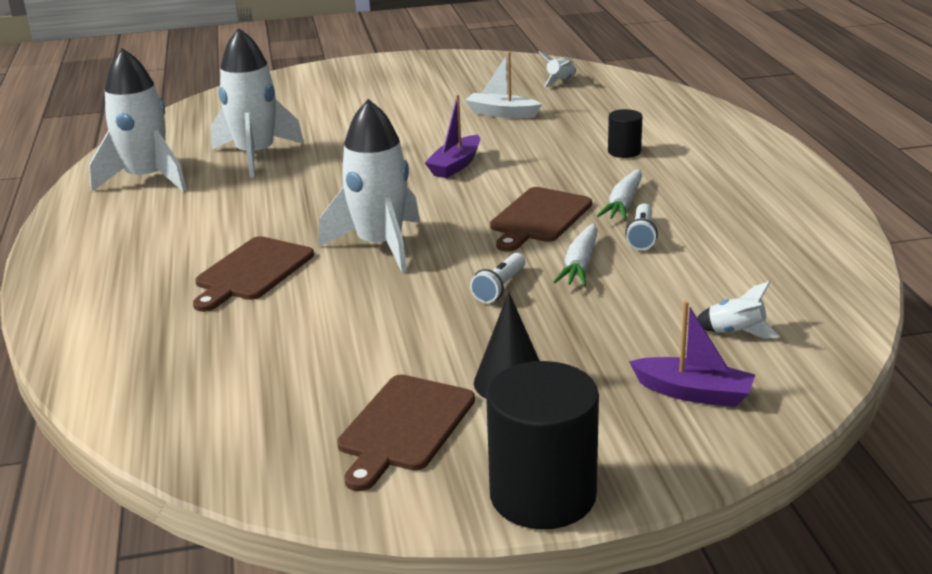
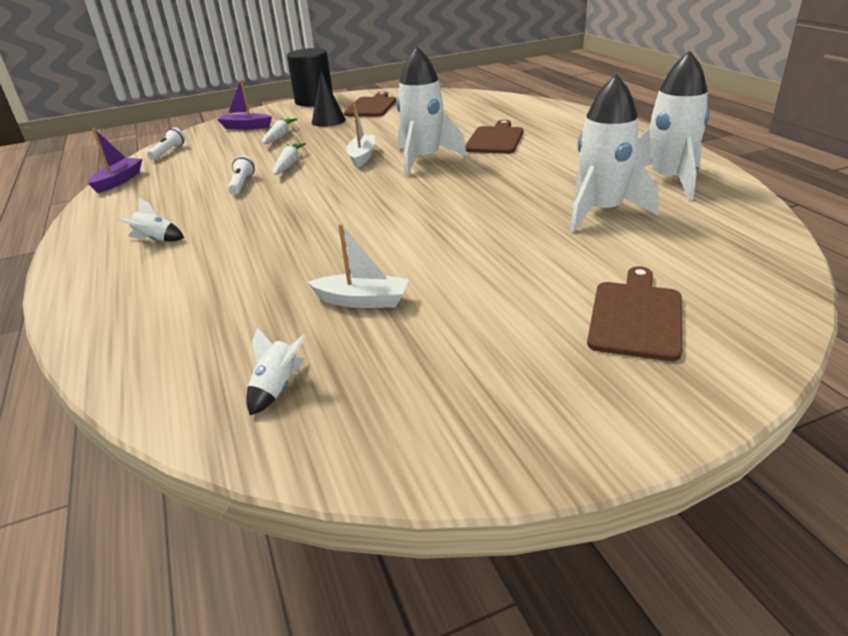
camera: 170 degrees right, 5 degrees up
(455, 165) = (395, 223): purple boat -> purple boat (118, 181)
(466, 264) = (362, 157): none -> white boat
(500, 288) = (338, 149): white flashlight -> white flashlight (168, 152)
(539, 217) = (315, 188): brown cutting board -> brown cutting board (636, 317)
(623, 204) = (246, 205): white carrot -> white carrot (279, 136)
(624, 152) = (226, 256): black cylinder -> none
(736, 332) = (212, 147): white rocket -> white rocket (156, 240)

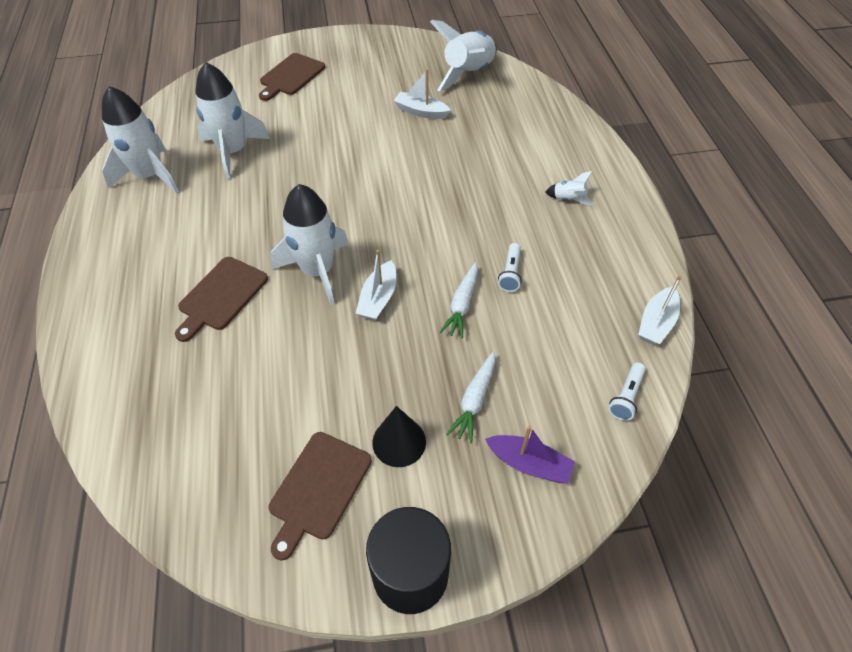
camera: 170 degrees left, 20 degrees up
(118, 181) = (656, 322): purple boat -> white boat
(277, 388) = (468, 74): white rocket -> white rocket, size x2.27

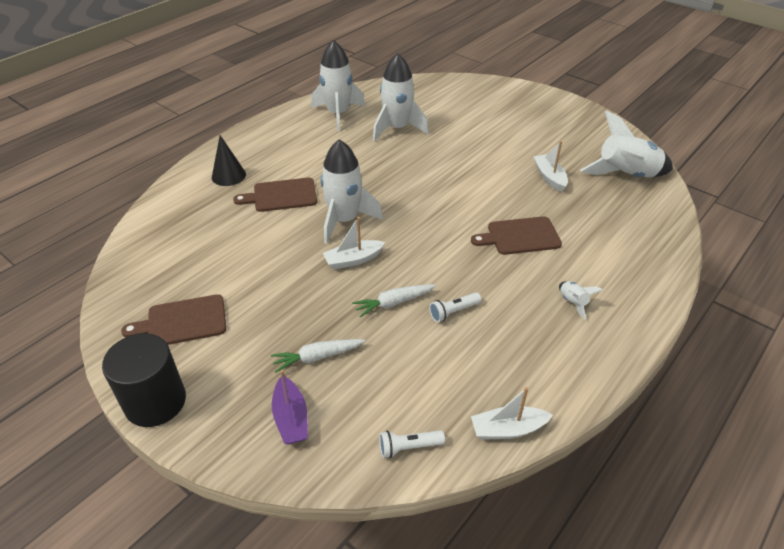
camera: 50 degrees right, 10 degrees down
(291, 76) = (494, 107): brown cutting board -> brown cutting board (520, 236)
(399, 442) = (248, 338): black cone -> black cone (228, 175)

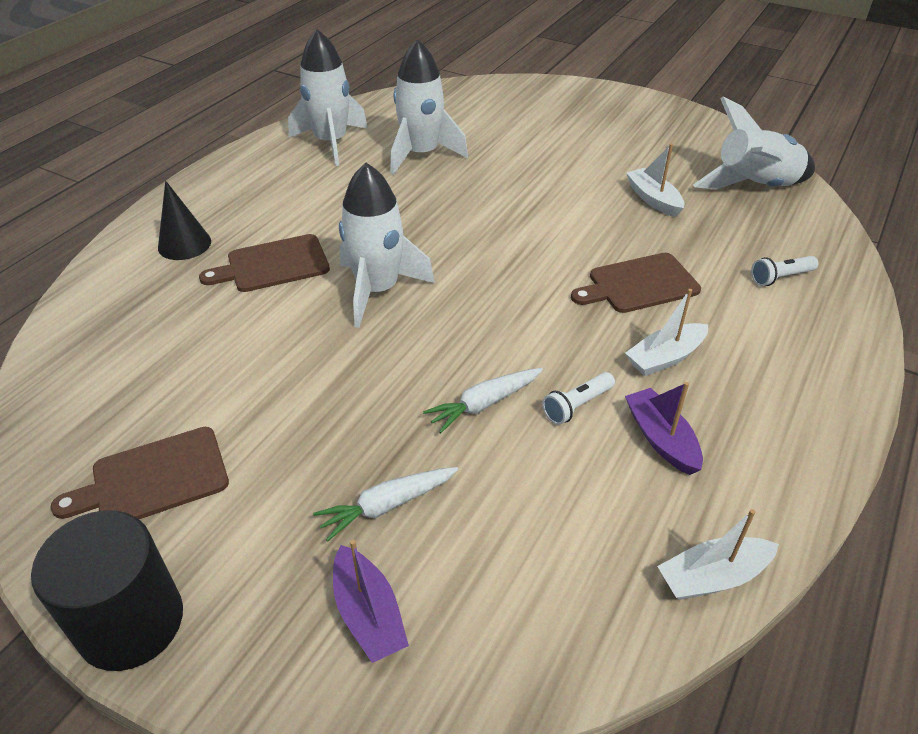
camera: 10 degrees left, 0 degrees up
(353, 260) = (406, 347): white boat -> white boat (665, 357)
(408, 447) = (570, 632): white flashlight -> white flashlight (780, 277)
(502, 340) = (661, 439): none -> purple boat
(573, 302) = (743, 369): white rocket -> none

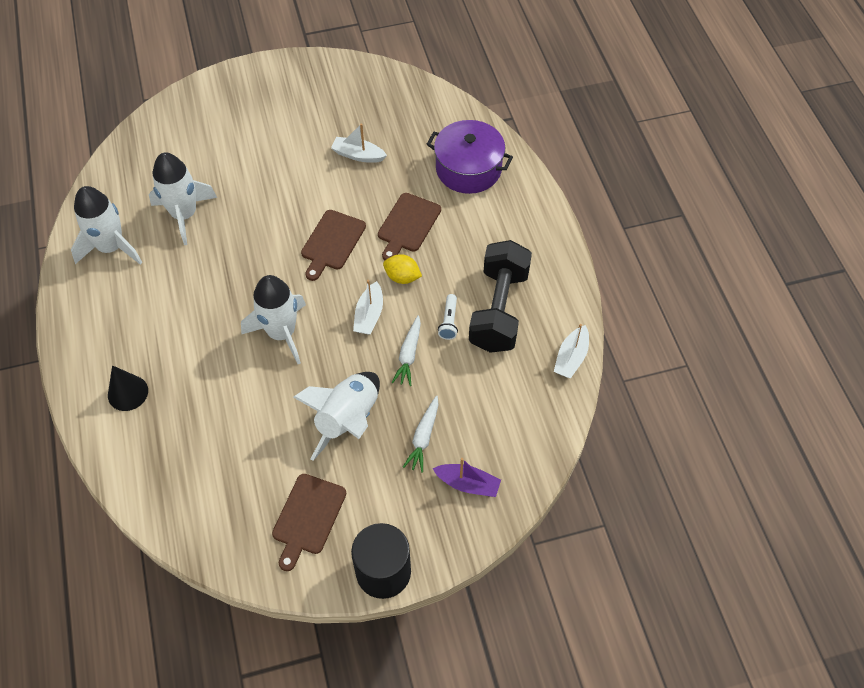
camera: 45 degrees left, 15 degrees up
(273, 265) = (202, 363): brown cutting board -> brown cutting board (332, 242)
(572, 326) = (402, 277): none -> yellow lemon
(661, 439) = (499, 310): purple boat -> black dumbbell
(665, 357) = (461, 262): white boat -> white boat (369, 315)
(754, 187) = (401, 106): white rocket -> white rocket (348, 420)
(780, 277) = (468, 169): white flashlight -> purple pot

